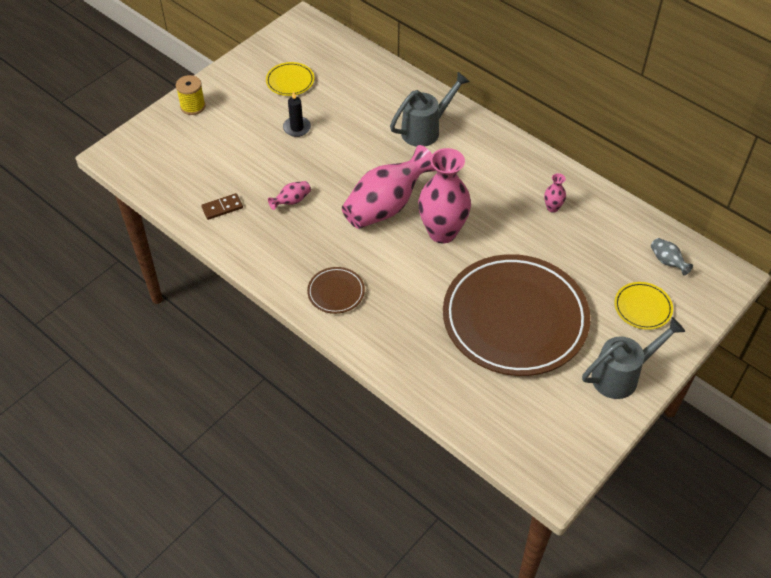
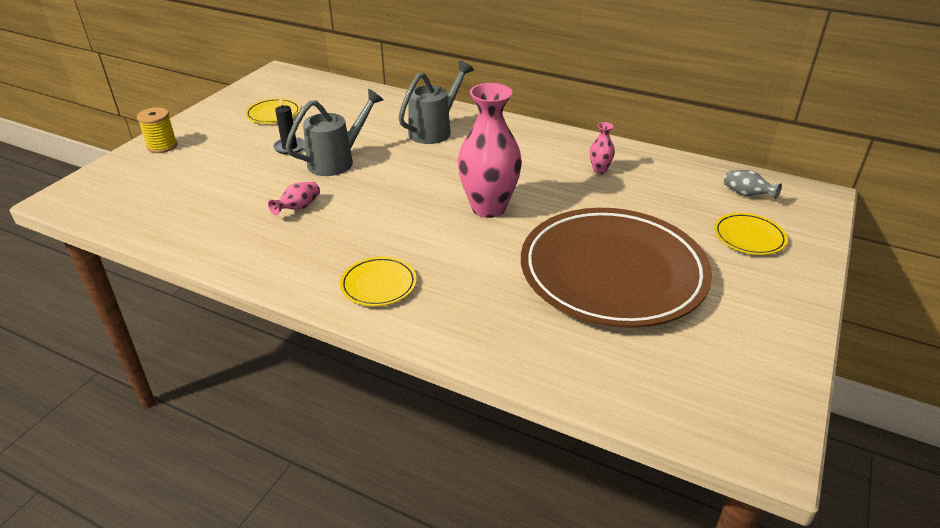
camera: 15 degrees left, 15 degrees down
(222, 208) = (210, 226): brown domino -> none
(336, 292) = (378, 285): brown plate -> yellow plate
(386, 206) = (414, 195): pink vase -> none
(621, 376) = (770, 306): grey watering can -> grey watering can (337, 161)

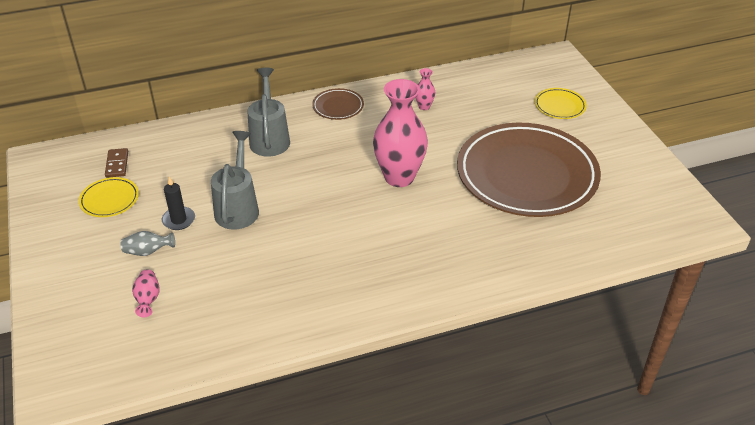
camera: 45 degrees left, 5 degrees up
(162, 146) = (58, 289): yellow spool -> none
(298, 208) = (273, 262): pink vase -> pink vase (148, 299)
(313, 97) = (117, 164): none -> brown domino
(378, 285) = (416, 275): yellow plate -> none
(523, 135) = (338, 107): none -> brown plate
(746, 194) = (523, 76): grey vase -> grey vase (148, 251)

